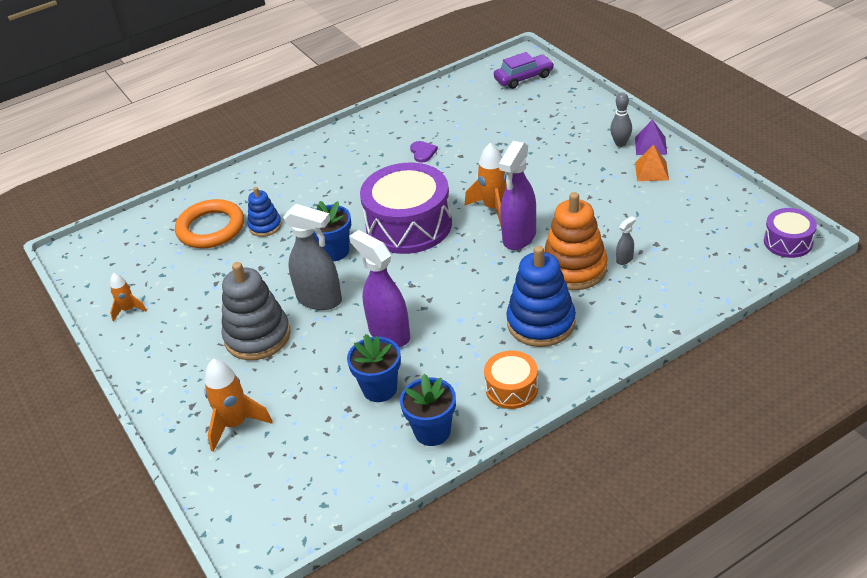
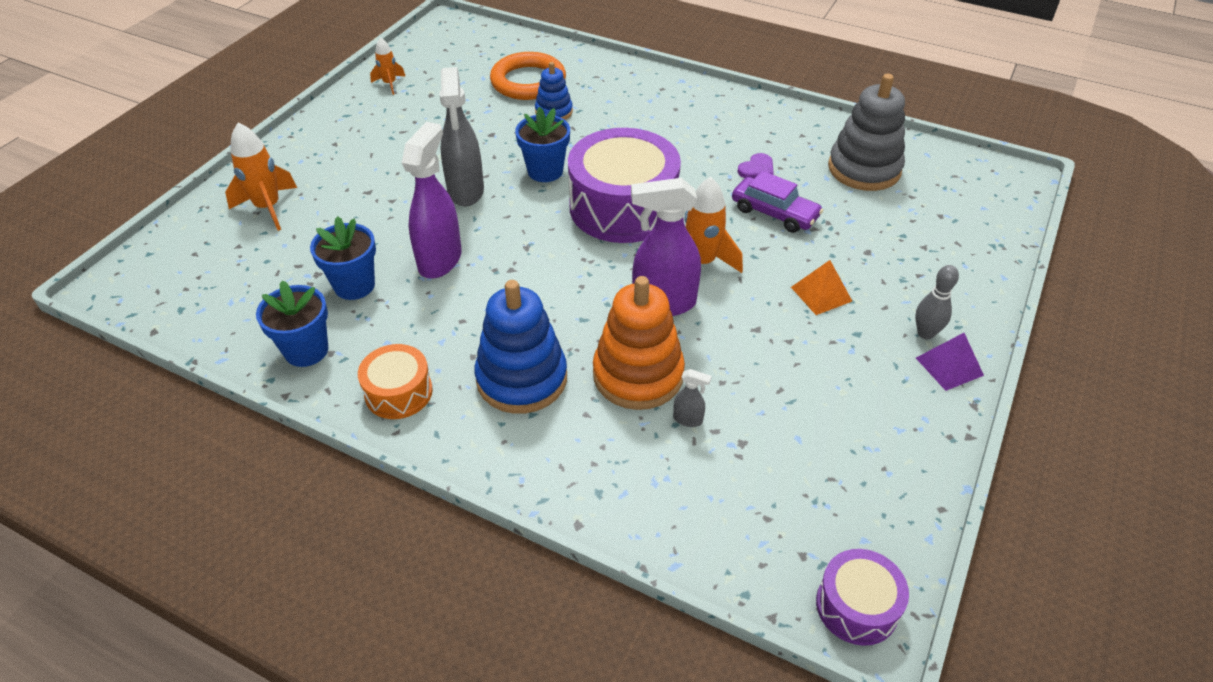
camera: 55 degrees right, 5 degrees up
(257, 336) = (392, 173): grey stacking toy -> grey stacking toy (864, 169)
(524, 78) = (977, 194): purple car -> purple car (774, 213)
(651, 171) = (893, 386): orange pyramid -> orange pyramid (821, 294)

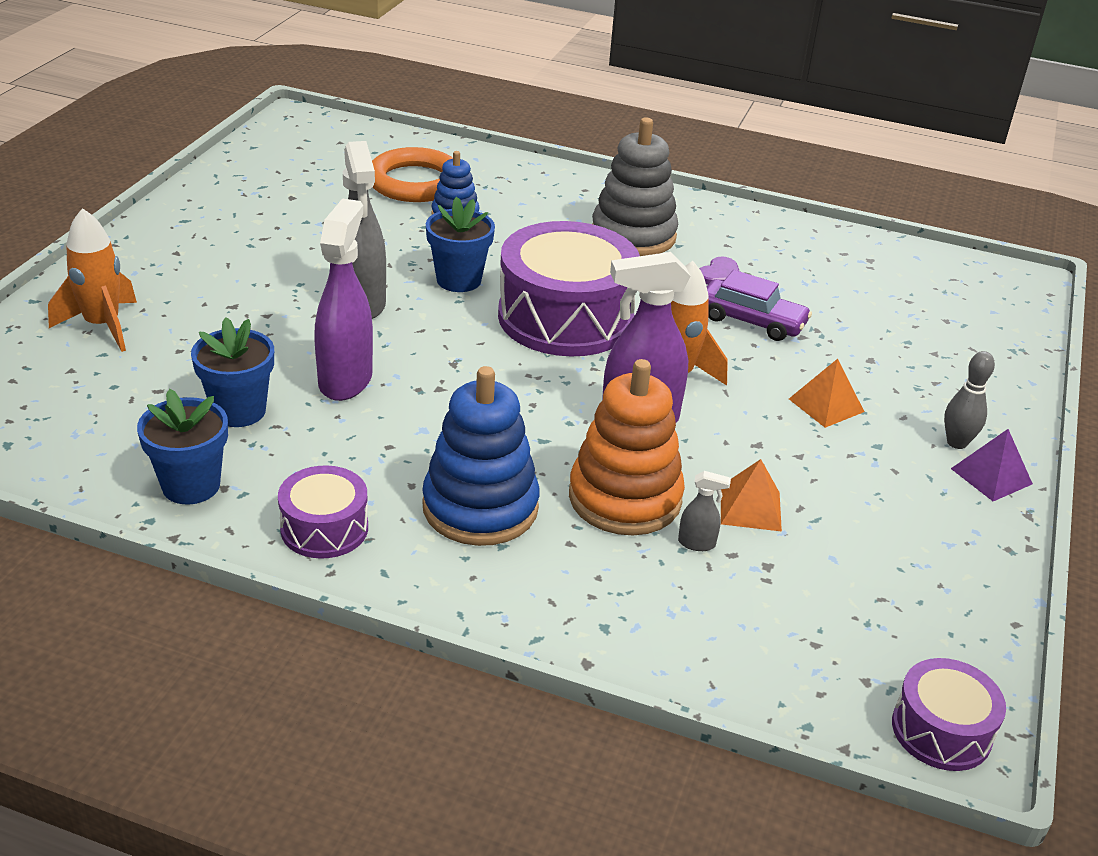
camera: 10 degrees left, 10 degrees down
(390, 84) = (235, 185): orange rocket -> none
(398, 392) = (324, 528): orange drum -> purple drum
(738, 388) = (750, 508): none -> orange pyramid
(864, 169) = (847, 273): grey stacking toy -> grey stacking toy (633, 235)

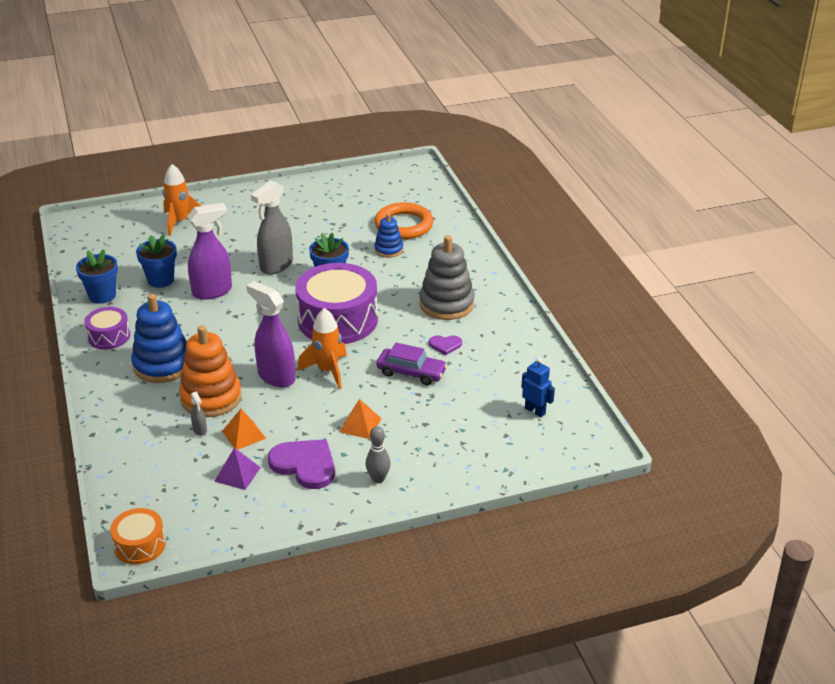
camera: 55 degrees right, 0 degrees up
(751, 321) = (411, 372): purple car -> purple car turned 60 degrees counterclockwise
(874, 486) = (305, 465): none -> purple heart
(917, 282) = (535, 411): none -> blue robot
(941, 730) = (140, 545): purple drum -> orange drum
(991, 476) = (360, 500): purple pyramid -> purple pyramid (237, 474)

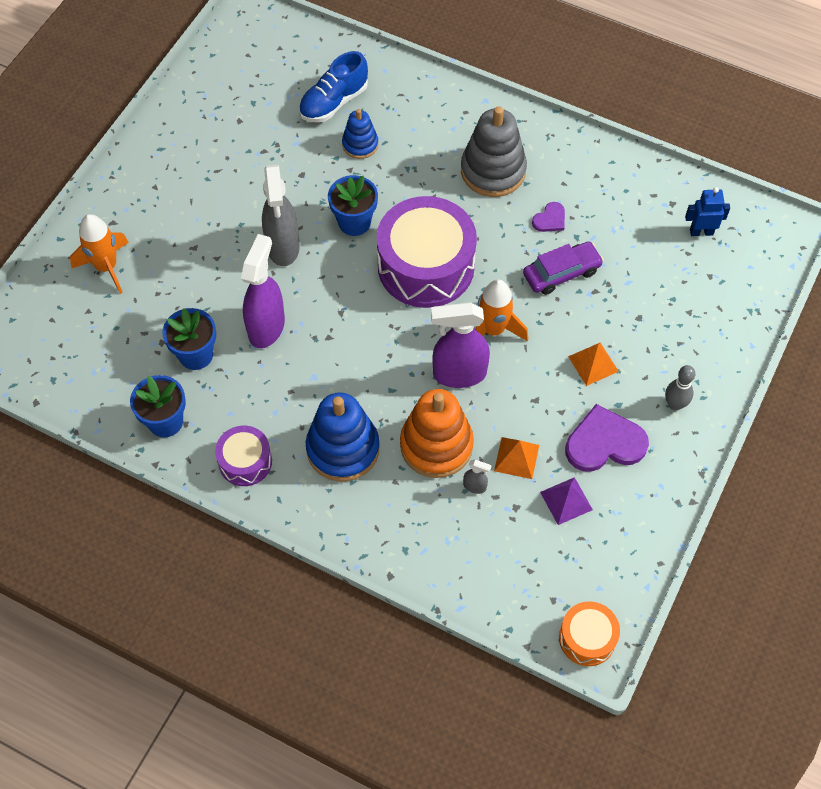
camera: 45 degrees left, 25 degrees up
(404, 225) = (334, 102): orange ring -> blue shoe

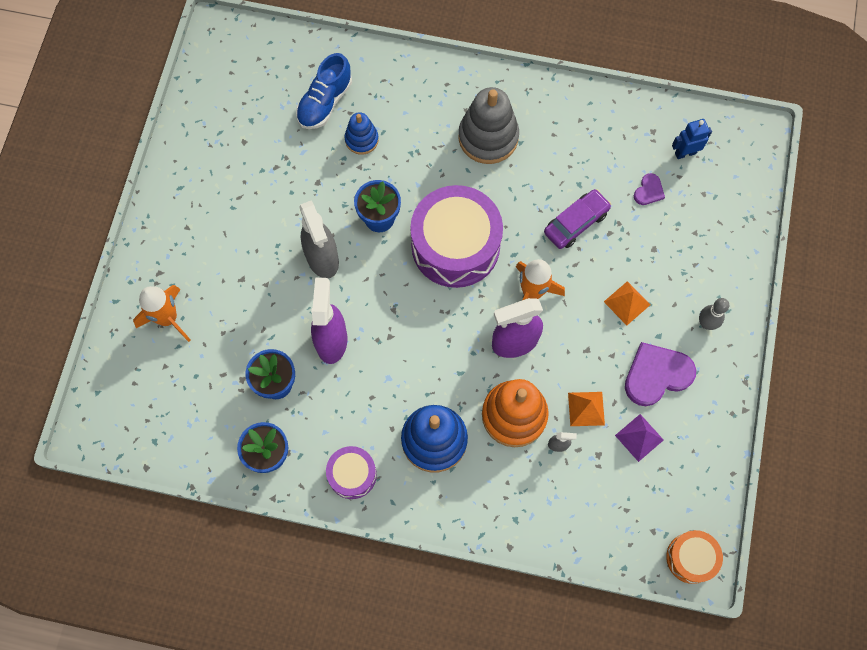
camera: 15 degrees left, 10 degrees up
(550, 219) = (551, 173): purple heart -> purple heart (648, 191)

